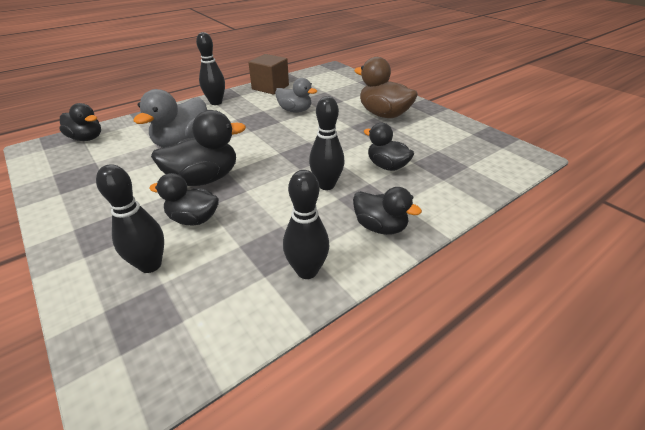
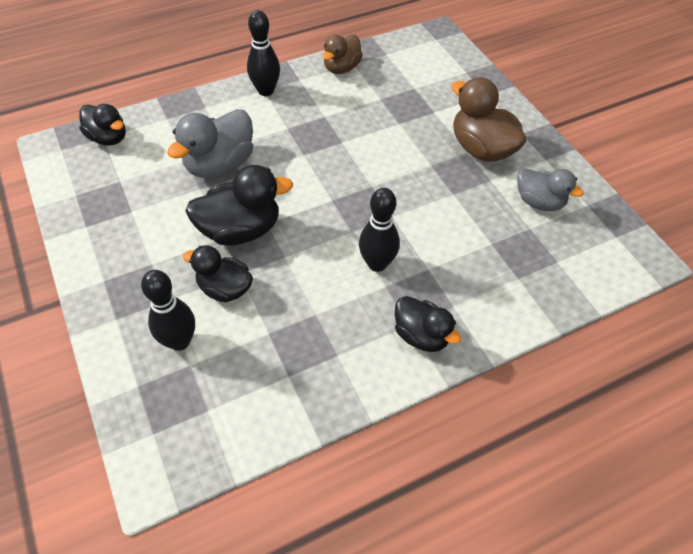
camera: 10 degrees right, 15 degrees up
(270, 87) = (341, 68): brown cube -> brown duck
(295, 110) = (366, 123): grey duck -> grey duck (539, 202)
(307, 271) = (331, 377): black bowling pin -> none
(387, 166) = (457, 245): black duck -> none

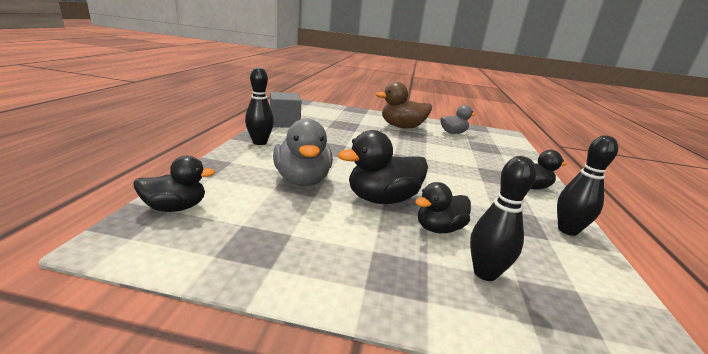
camera: 55 degrees left, 30 degrees down
(240, 230) = (382, 199): black duck -> black duck turned 135 degrees counterclockwise
(341, 68) = (284, 123): brown duck -> grey cube
(377, 263) = (462, 175): black bowling pin -> black bowling pin (567, 230)

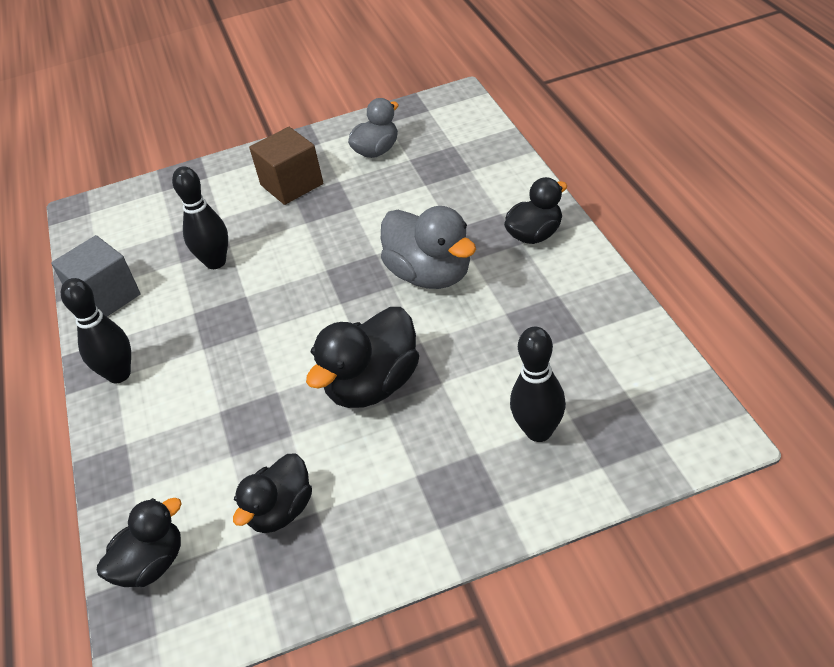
camera: 20 degrees left, 20 degrees up
(302, 180) = (252, 415): grey duck -> grey duck (430, 274)
(402, 127) = (292, 184): brown duck -> brown cube
(439, 228) = (464, 394): black duck -> black duck (281, 511)
(567, 230) = (599, 302): black bowling pin -> black bowling pin (215, 262)

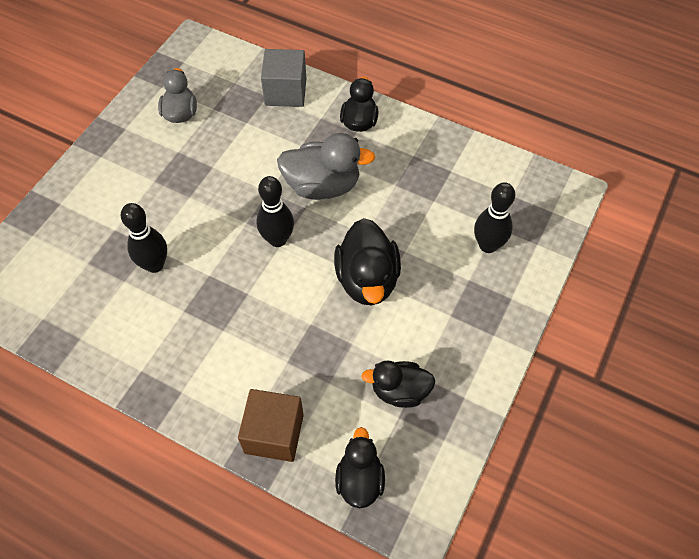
camera: 50 degrees left, 15 degrees up
(106, 297) = (95, 343): grey cube -> grey cube (285, 92)
(119, 374) = (182, 388): black bowling pin -> black bowling pin (277, 239)
(281, 511) = (399, 391): black duck -> black duck turned 105 degrees clockwise
(292, 184) = (143, 173): brown cube -> brown cube (274, 433)

